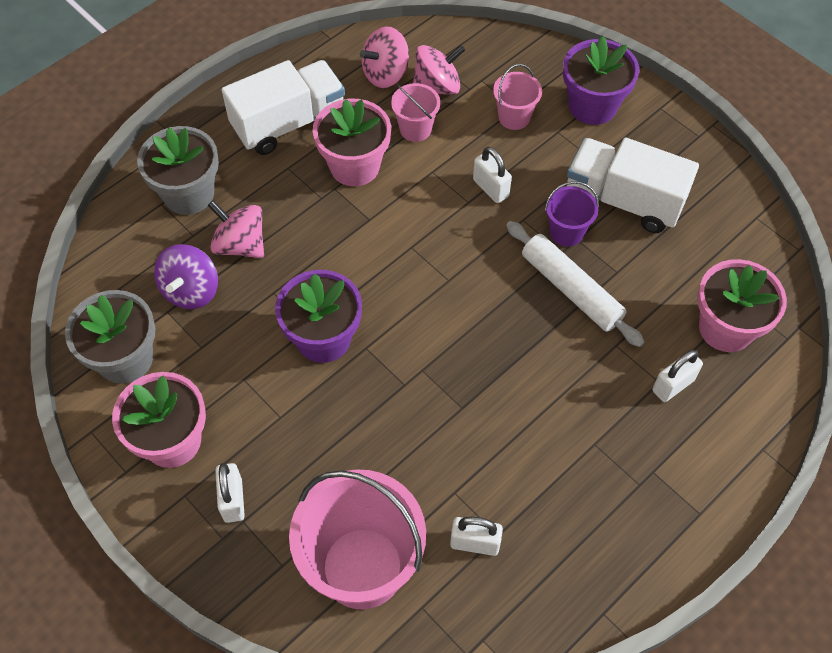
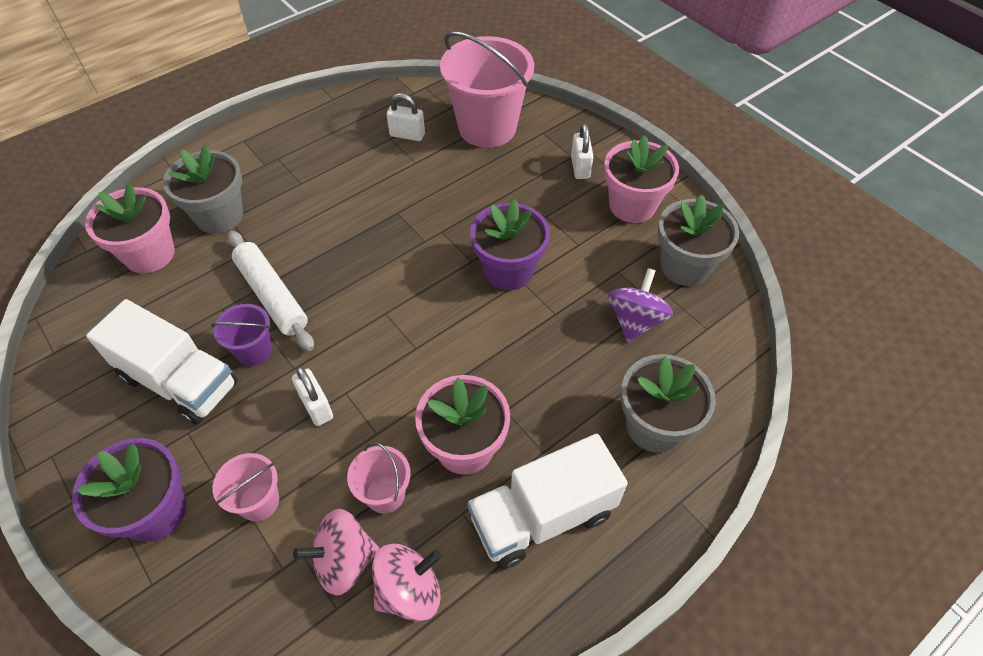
camera: 175 degrees left, 5 degrees down
(240, 245) = (591, 362): pink spinning top -> none
(673, 385) = (219, 216): white padlock -> grey flower pot

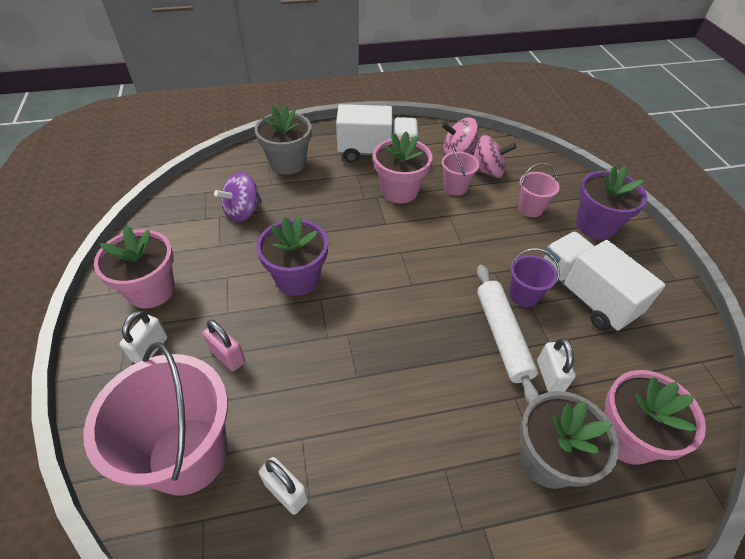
camera: 155 degrees left, 5 degrees down
(316, 406) = (484, 242): white padlock -> white padlock (549, 376)
(514, 186) = (227, 356): none -> pink padlock
(685, 266) = (172, 230): grey flower pot -> none

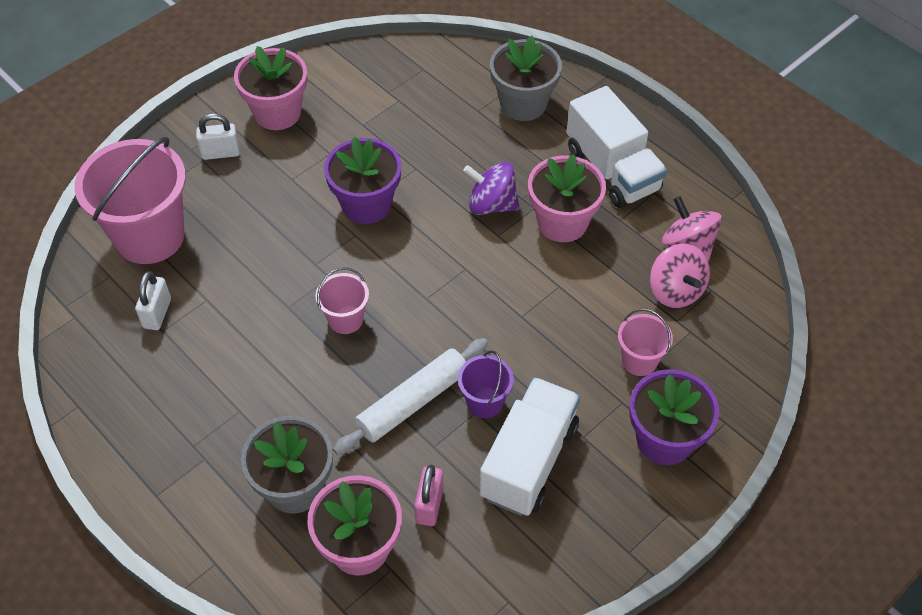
camera: 60 degrees right, 5 degrees up
(227, 356) = (248, 206): pink padlock -> pink padlock (429, 505)
(243, 212) = (419, 113): purple spinning top -> purple spinning top (491, 204)
(455, 187) = (614, 271): pink bucket -> pink bucket (345, 319)
(549, 376) = (390, 460): white padlock -> none

